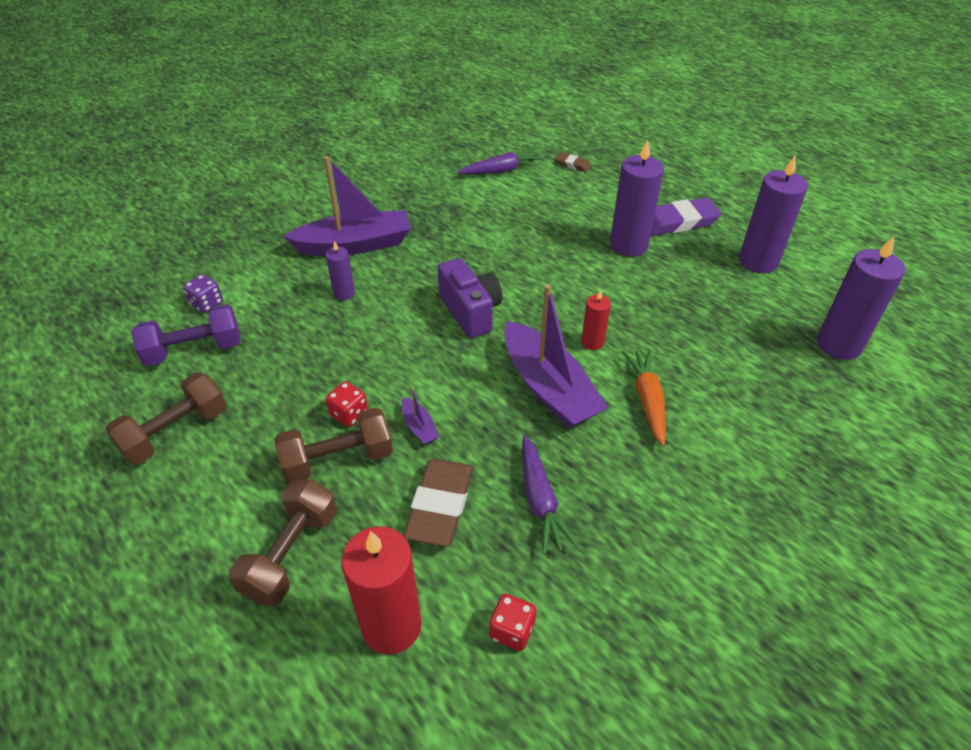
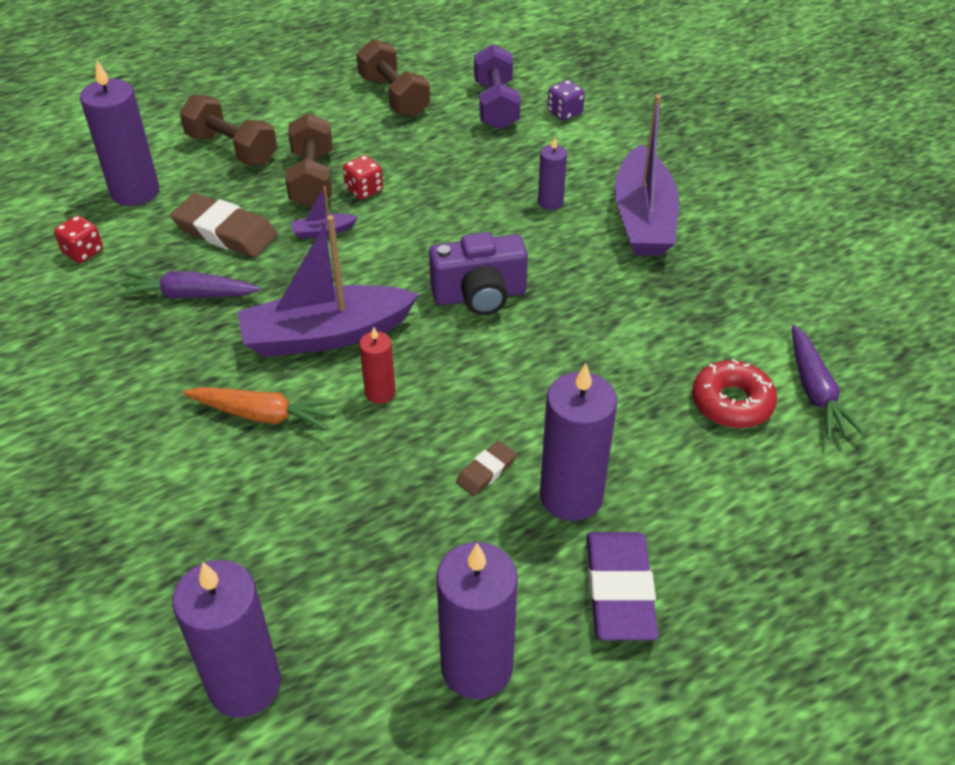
camera: 105 degrees right, 0 degrees up
(391, 625) = (135, 192): red candle -> purple candle
(525, 196) = (732, 402): none -> red donut
(573, 165) = (827, 491): brown eraser -> brown eraser (486, 471)

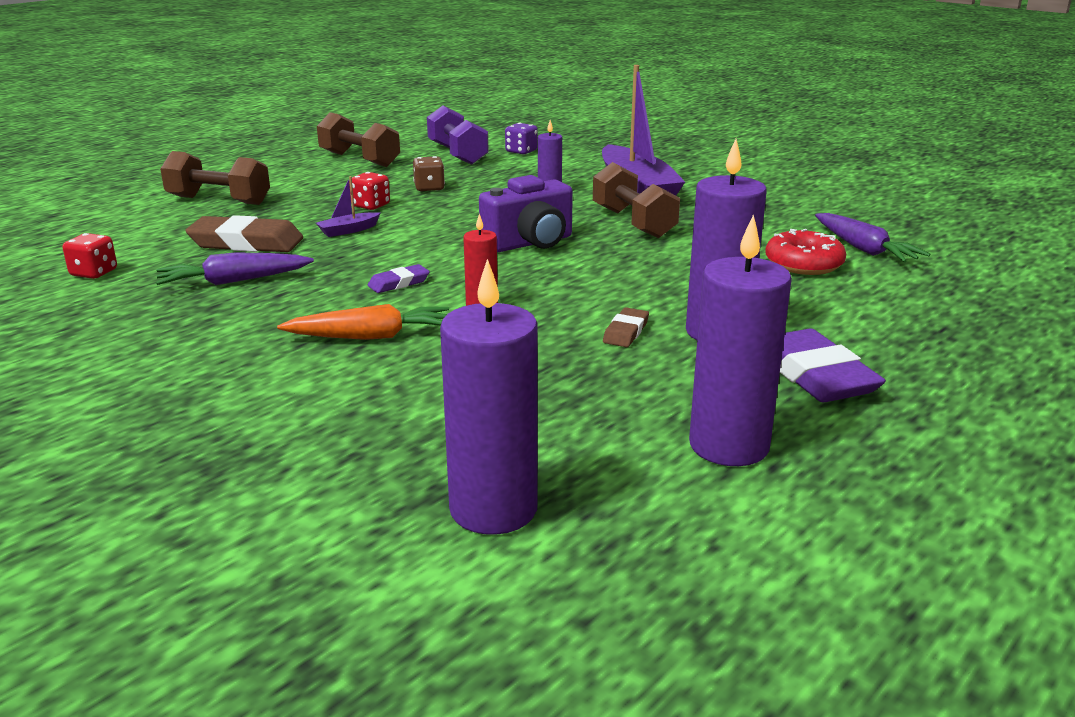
camera: 20 degrees left, 20 degrees down
(135, 192) = (130, 233): purple candle -> none
(312, 179) = (314, 206): brown dumbbell -> brown dumbbell (633, 223)
(326, 335) = (399, 283): purple boat -> purple eraser
(435, 168) = (429, 188): none -> brown dice

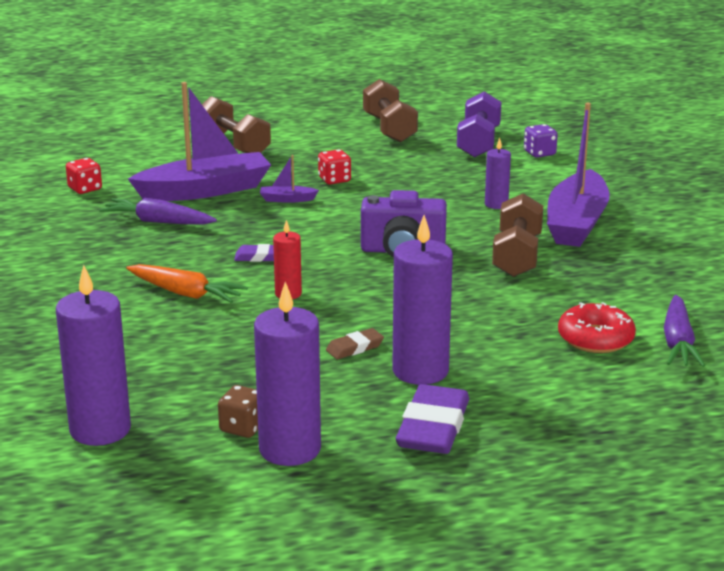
camera: 35 degrees right, 0 degrees up
(246, 243) = (205, 190): brown eraser -> purple boat
(429, 188) = (403, 174): brown dice -> brown dice (243, 428)

